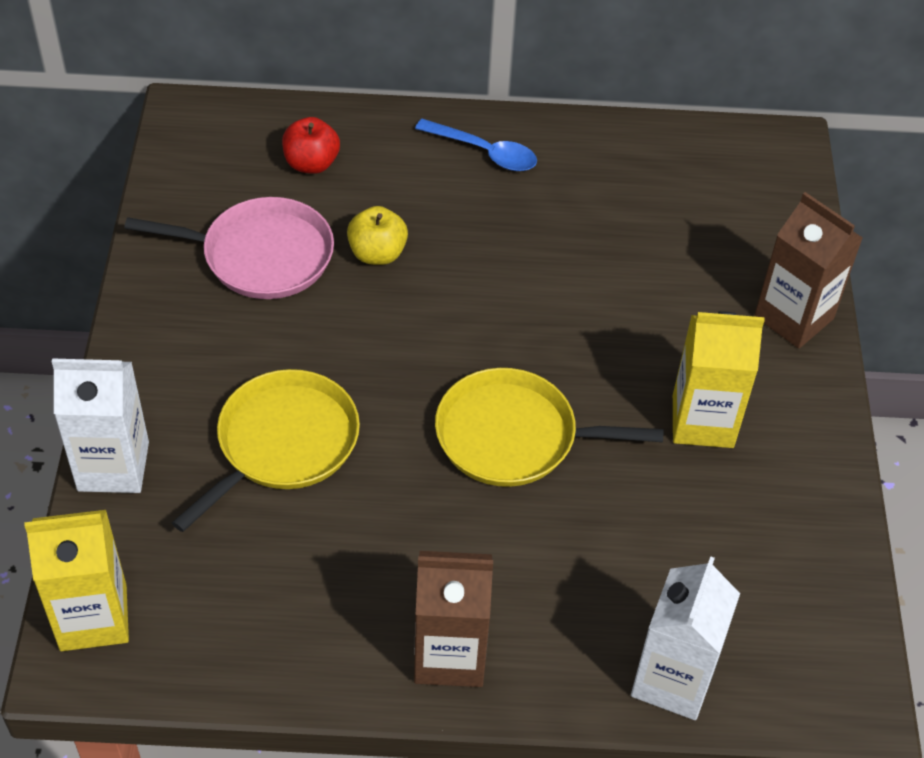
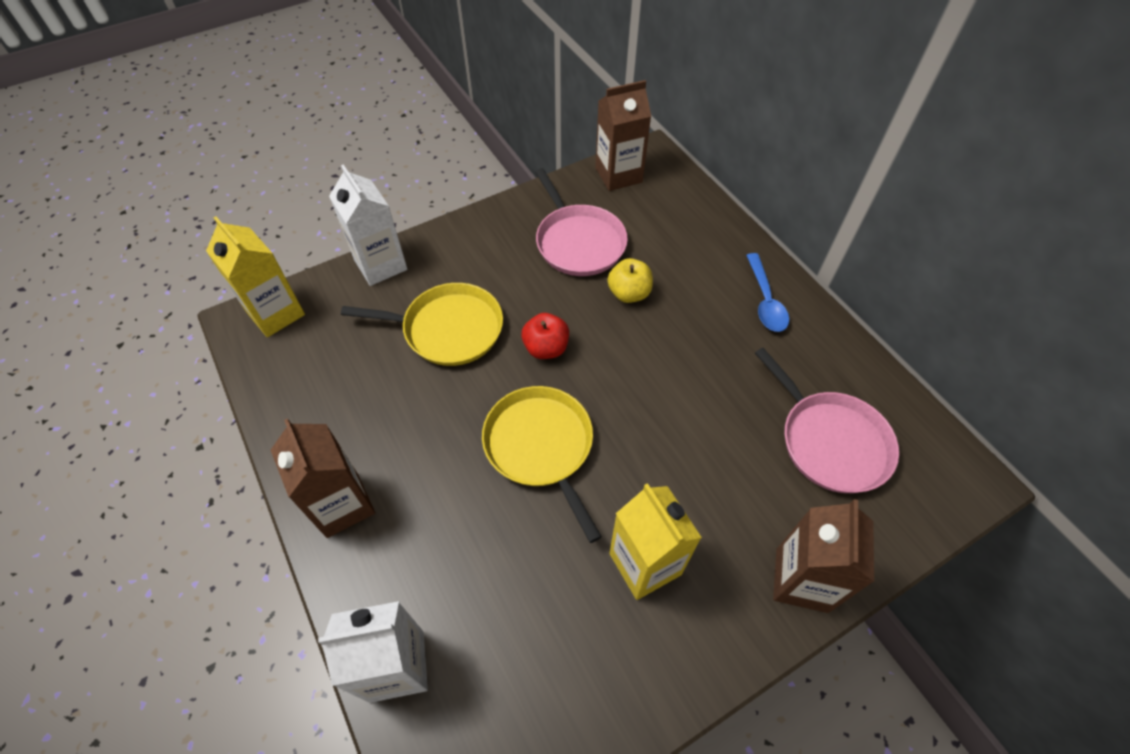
camera: 60 degrees right, 5 degrees up
(190, 161) = (618, 175): none -> brown carton
(311, 163) = (669, 225): red apple -> red apple (546, 348)
(678, 210) = (830, 441): none -> pink pan

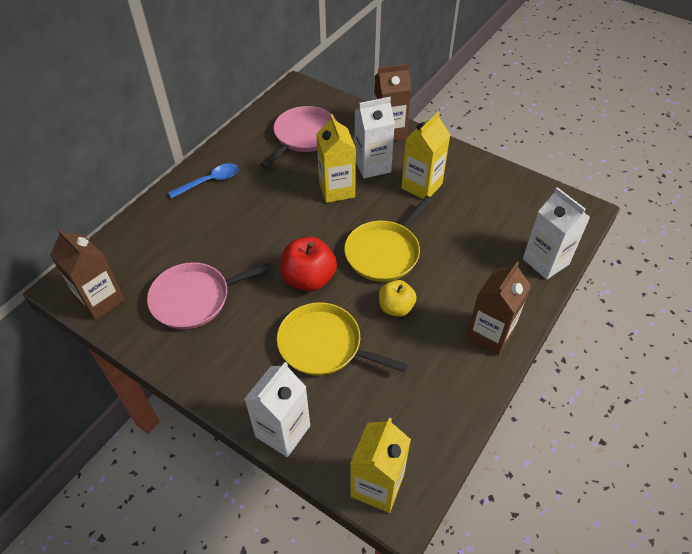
camera: 115 degrees left, 5 degrees down
(448, 329) = (324, 345): yellow pan -> yellow pan turned 45 degrees counterclockwise
(546, 348) = (309, 279): red apple -> red apple, size x1.52
(578, 242) = (195, 298): pink pan -> pink pan turned 150 degrees counterclockwise
(629, 293) = (236, 250): yellow apple -> yellow apple (396, 307)
(688, 439) = (337, 190): none -> yellow carton
(722, 511) = (372, 166): none -> white carton

